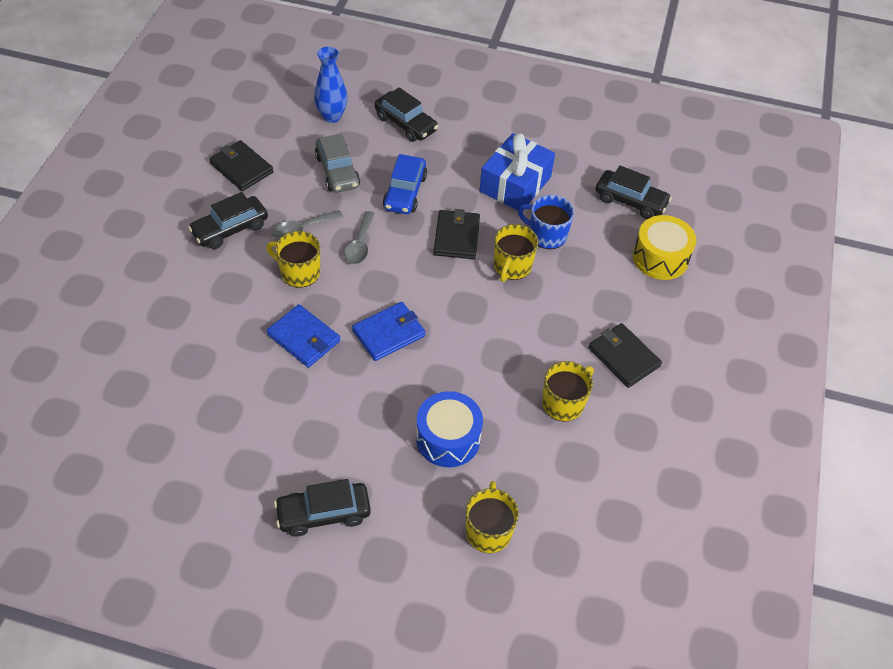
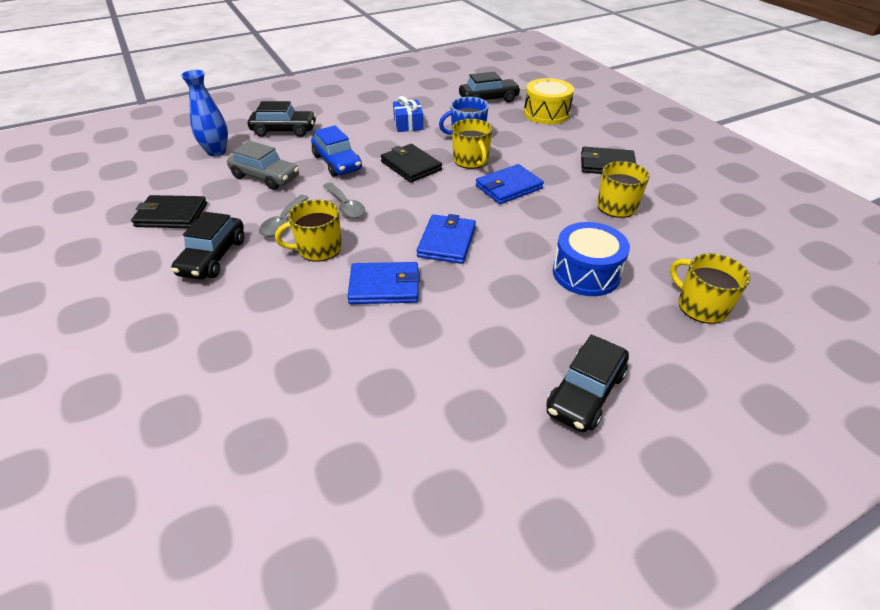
camera: 40 degrees left, 10 degrees down
(504, 317) = (508, 187): none -> blue wallet
(515, 184) = (408, 124): blue gift -> blue gift, size x0.59

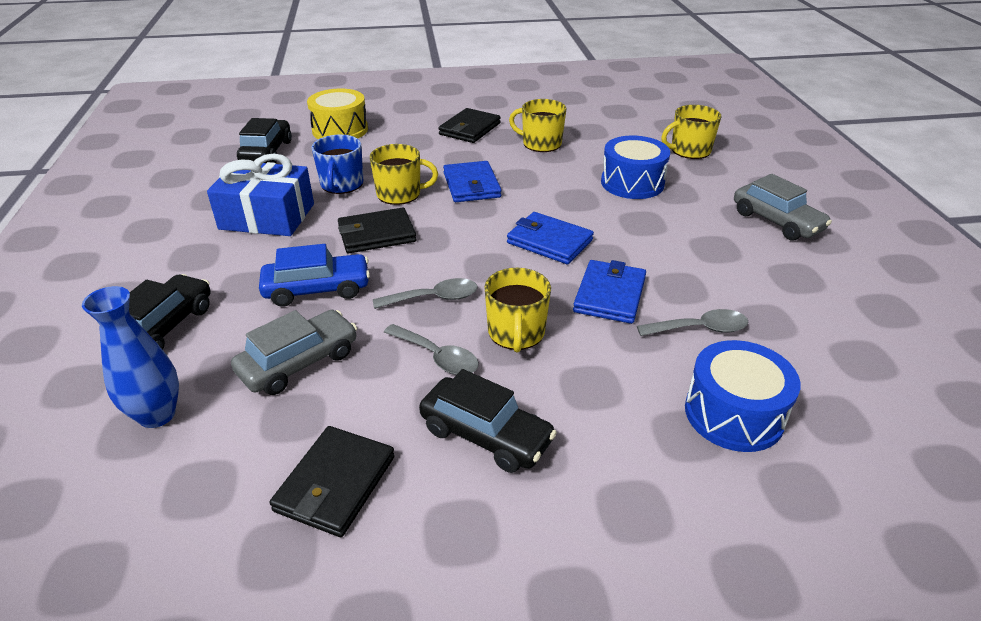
camera: 70 degrees left, 5 degrees down
(250, 375) = (734, 414): none -> blue drum
(356, 345) = (700, 329): none -> grey spoon
(408, 124) = (267, 216): blue gift -> blue gift, size x1.70
(585, 393) = (776, 221): black car -> grey car

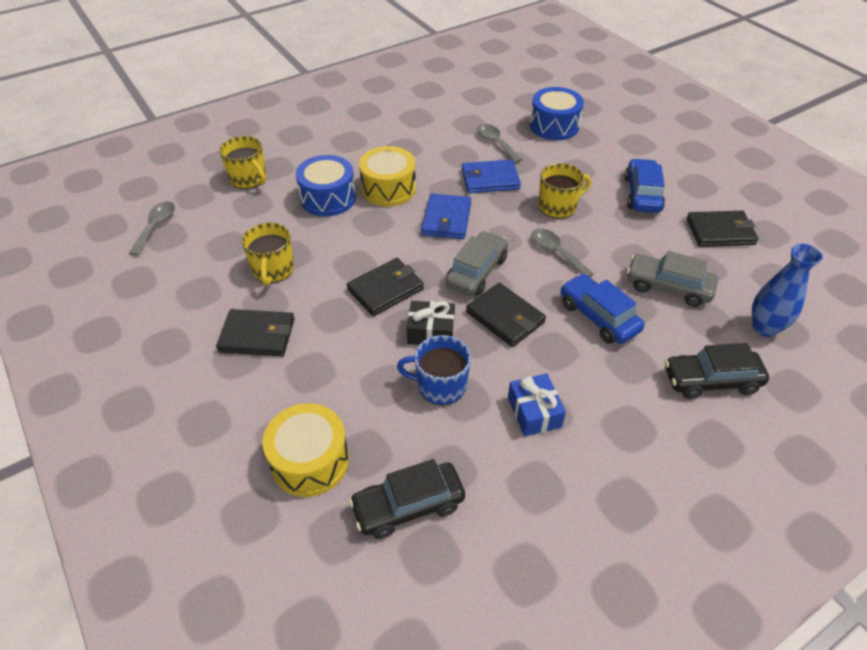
camera: 115 degrees left, 10 degrees up
(267, 216) = (534, 412): blue gift -> blue gift, size x0.59
(341, 184) = (440, 385): blue mug -> blue mug turned 150 degrees counterclockwise
(400, 194) = (431, 332): yellow mug -> black gift
(437, 357) = (607, 230): grey spoon -> grey spoon (156, 226)
(471, 185) = (385, 289): blue wallet -> black wallet
(486, 435) = (642, 194): black car -> blue car
(630, 219) = (388, 189): none -> yellow drum
(776, 221) = (351, 128): grey car -> grey car (476, 272)

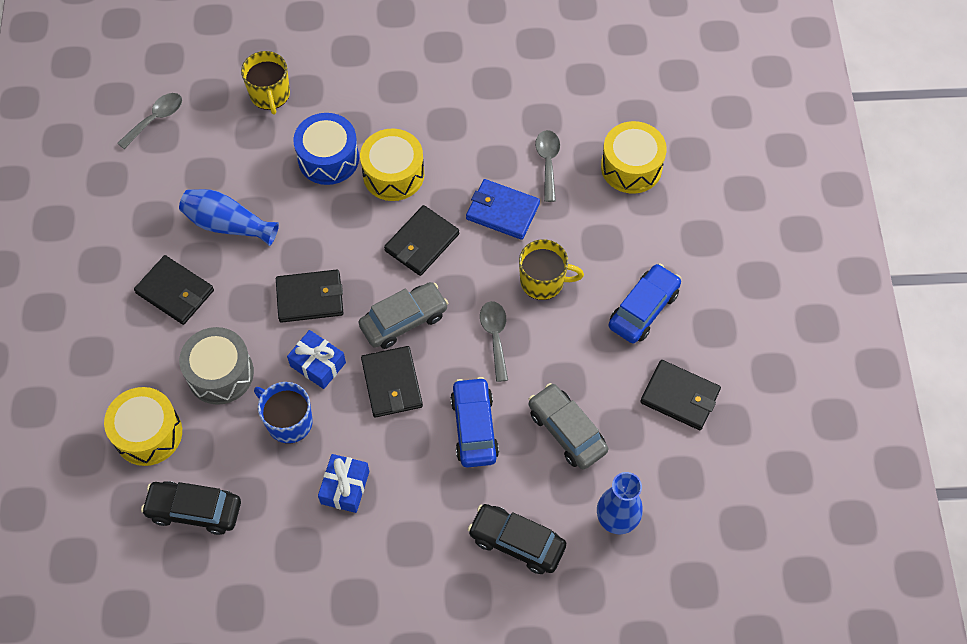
camera: 30 degrees right, 15 degrees up
(273, 270) = (228, 225): yellow mug -> blue vase
(347, 378) = (220, 373): none -> grey drum
(431, 332) = (318, 364): black gift -> blue gift
(446, 219) = (421, 242): blue wallet -> black wallet
(554, 126) = (631, 167): blue drum -> yellow drum

